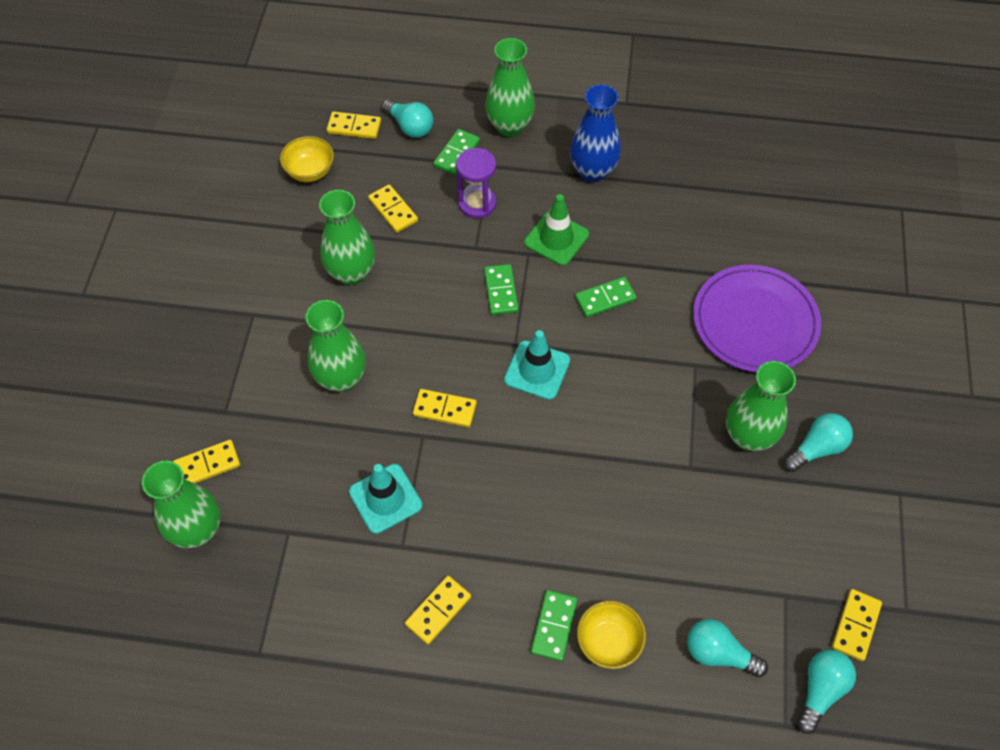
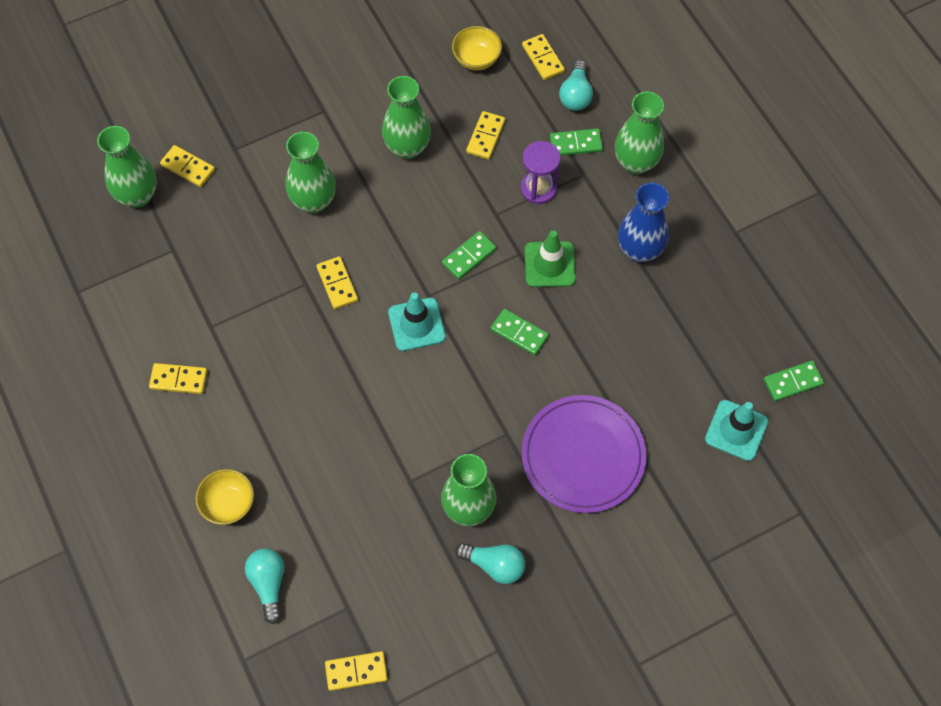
camera: 55 degrees right, 5 degrees up
(385, 498) = (239, 292): turquoise traffic cone -> turquoise traffic cone (736, 430)
(554, 626) = (216, 461): green domino -> green domino (793, 382)
(820, 690) = (286, 671): turquoise light bulb -> none

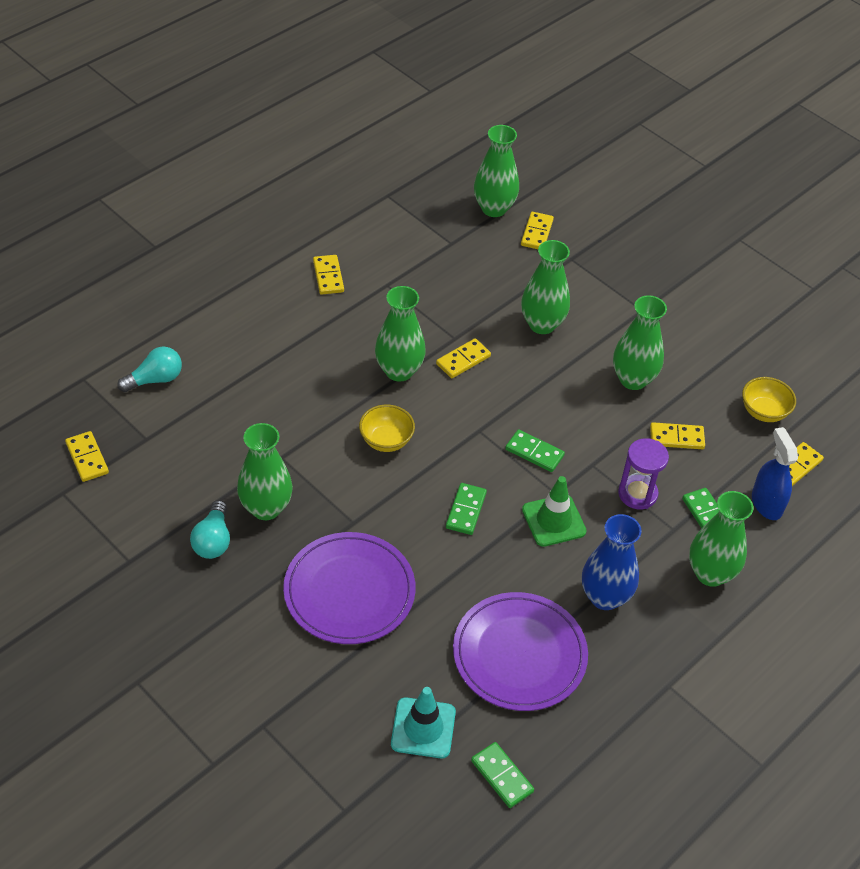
camera: 70 degrees right, 15 degrees down
(228, 504) = (222, 336): yellow bowl -> yellow bowl (386, 440)
(332, 345) = (399, 371): none -> green vase
(416, 324) = (444, 427): turquoise traffic cone -> none
(575, 95) = (766, 503): turquoise light bulb -> blue spray bottle
(681, 334) = (519, 654): none -> purple plate

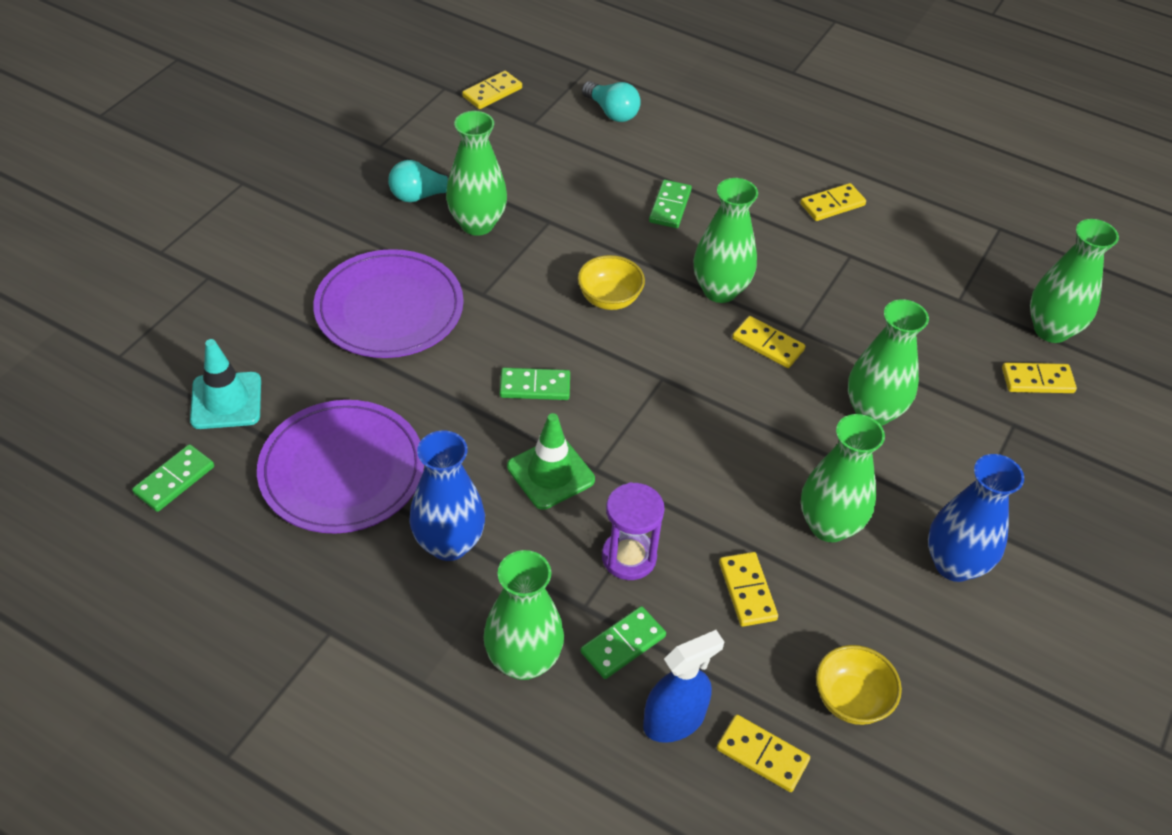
camera: 75 degrees right, 0 degrees up
(534, 452) = (651, 437): green domino -> green domino (670, 206)
(675, 329) = (954, 564): none -> blue vase

